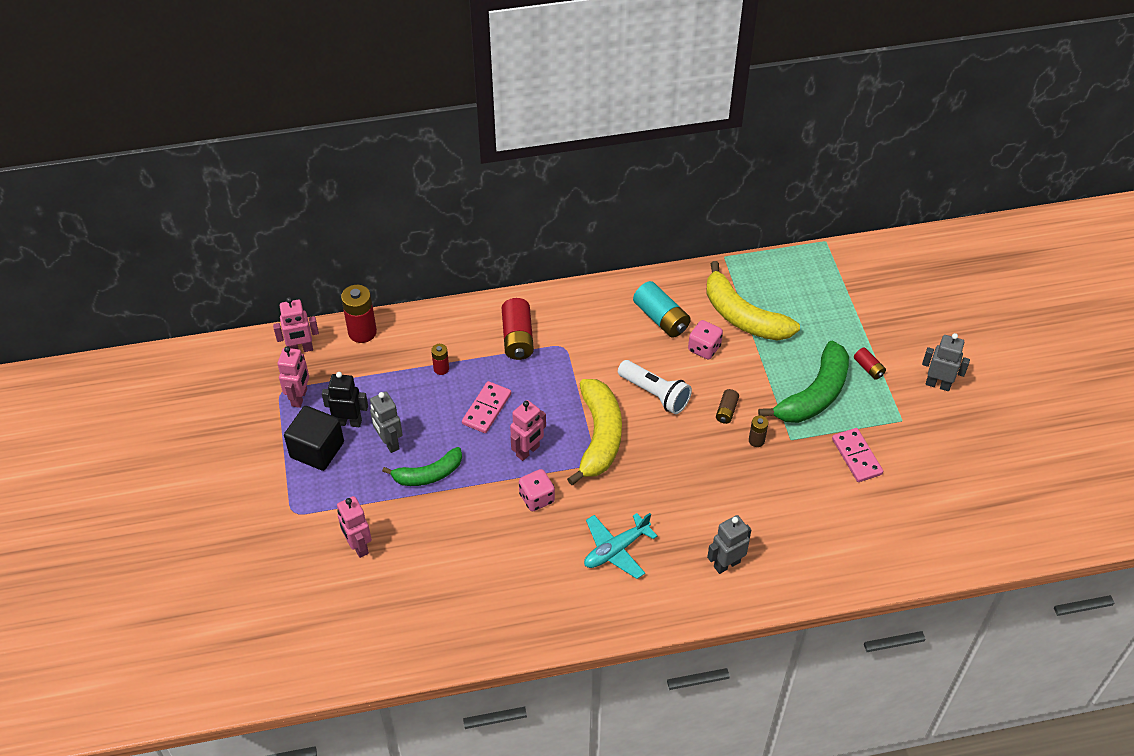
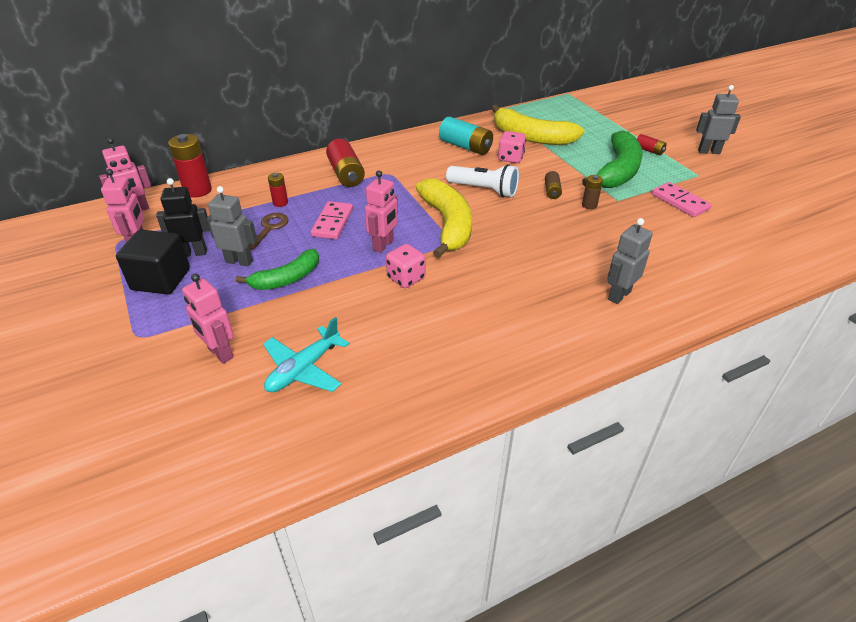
camera: 15 degrees left, 10 degrees down
(389, 442) = (239, 261): grey robot -> grey robot turned 150 degrees clockwise
(423, 404) = (269, 228): none -> brown key
(616, 550) = (504, 304): turquoise plane -> turquoise plane (304, 369)

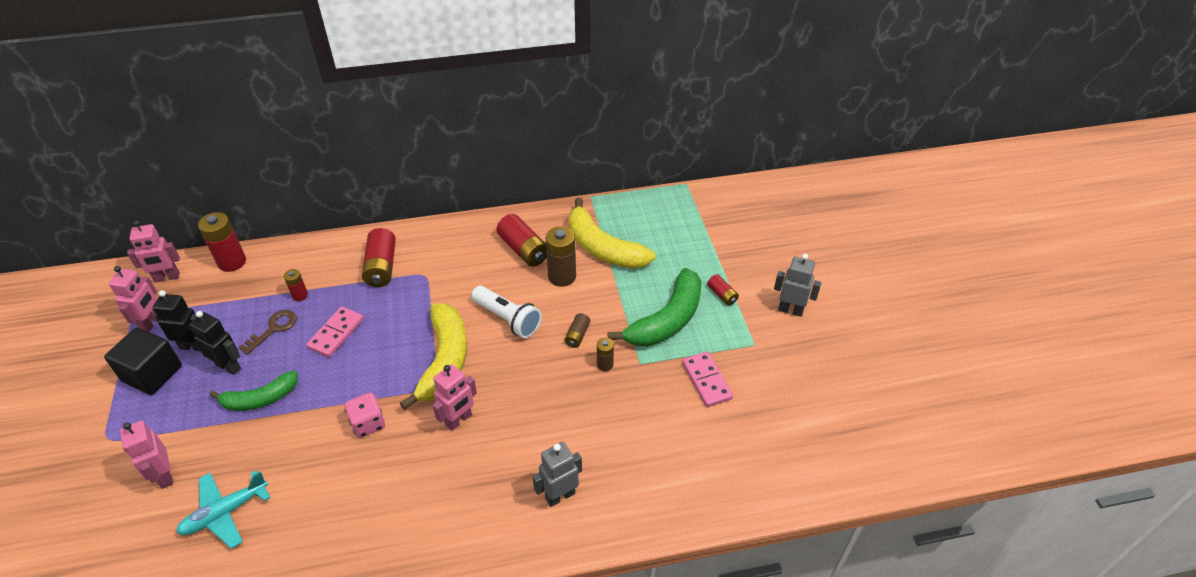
camera: 15 degrees right, 5 degrees up
(239, 261) = (229, 366): grey robot -> black robot
(383, 245) = (369, 375): pink robot -> pink robot (459, 420)
(465, 147) = (524, 249): turquoise battery -> red battery
(510, 158) = (562, 276): pink dice -> brown battery

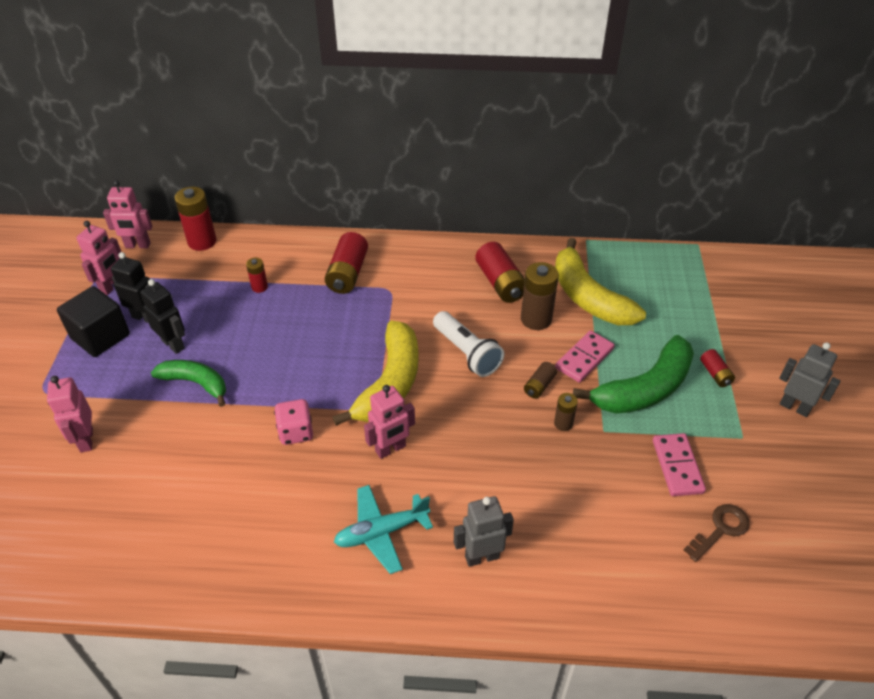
camera: 15 degrees right, 0 degrees up
(225, 513) = (133, 491): turquoise plane -> turquoise plane (381, 532)
(260, 399) = (196, 383): green banana -> green banana turned 150 degrees counterclockwise
(273, 329) = (226, 315): brown key -> brown key (720, 529)
(336, 333) = (286, 332): pink domino -> pink domino (584, 358)

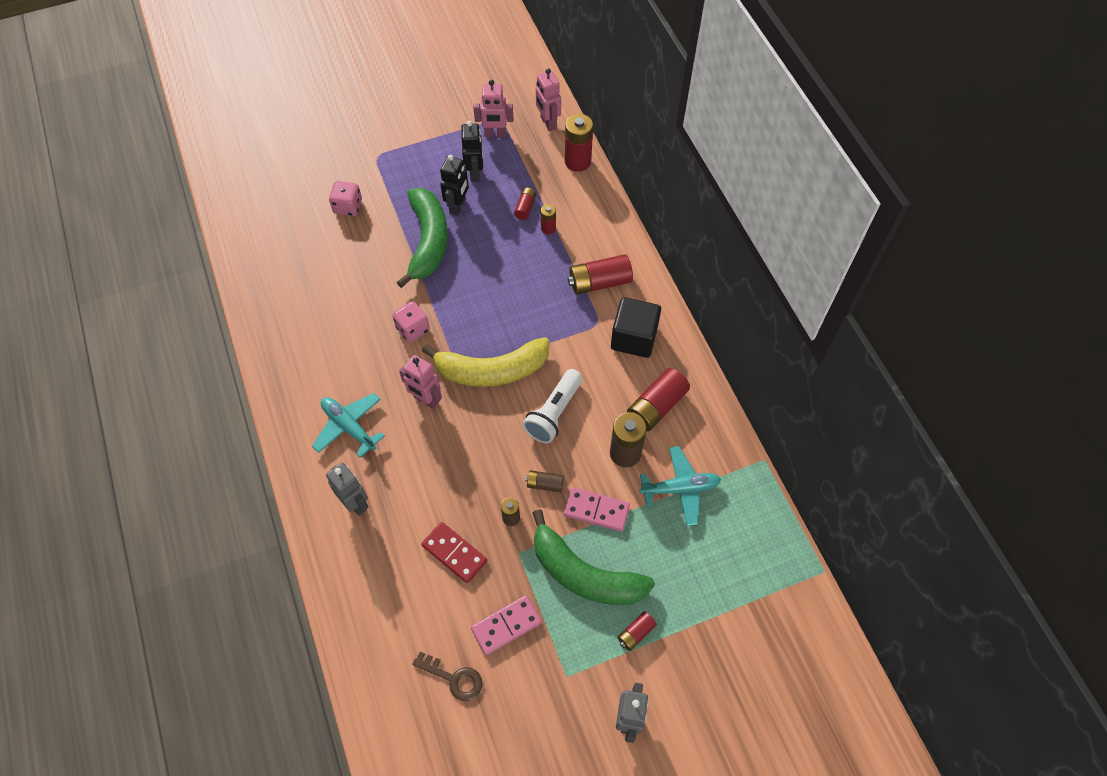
camera: 65 degrees right, 15 degrees up
(86, 440) = (348, 207): pink robot -> pink dice
(100, 336) = (442, 158): black cube -> black cube (634, 338)
(196, 383) = (428, 241): green banana -> green banana, size x1.59
(221, 295) = (525, 208): none -> red battery
(582, 483) = (454, 553): none -> red domino
(588, 297) = (680, 488): yellow banana -> turquoise plane

